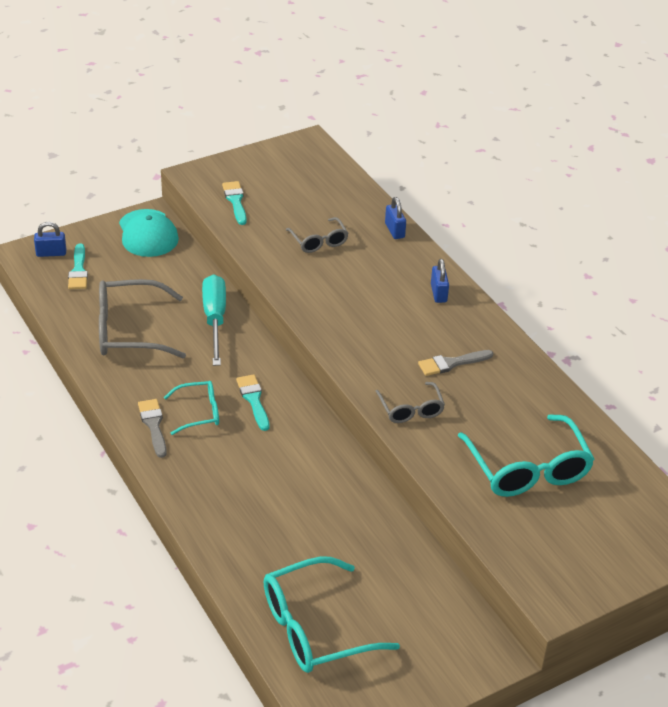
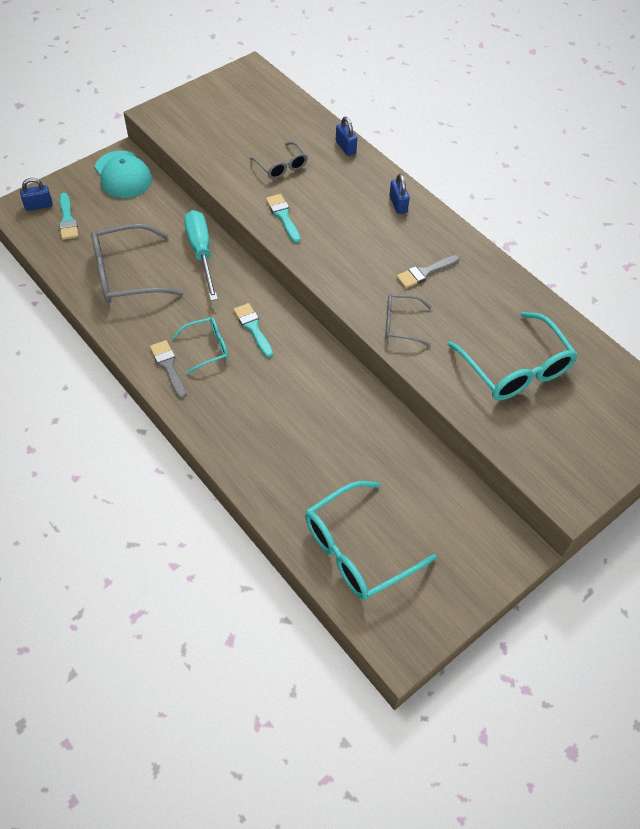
camera: 10 degrees left, 15 degrees up
(235, 201) = (198, 135): turquoise brush -> turquoise brush (283, 216)
(411, 410) = (400, 324): grey glasses -> grey glasses turned 120 degrees clockwise

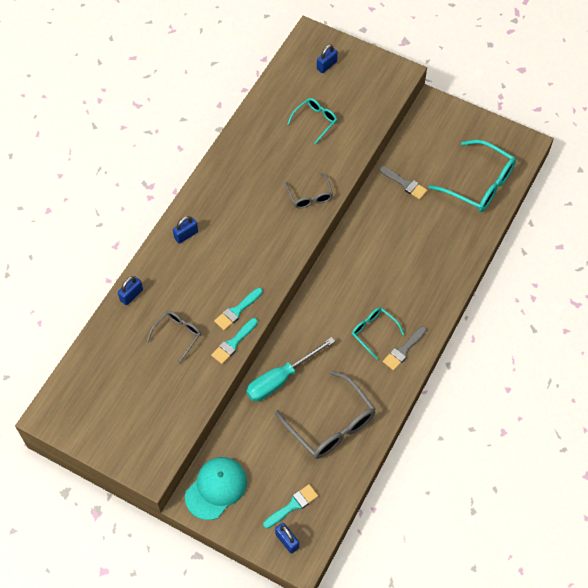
camera: 110 degrees left, 5 degrees up
(253, 328) = (339, 309): turquoise brush -> turquoise brush (233, 343)
(425, 272) = (252, 196): grey brush -> grey brush (405, 184)
(516, 369) = (315, 121): turquoise glasses -> turquoise glasses, size x0.55
(609, 414) = (326, 65): none -> blue padlock

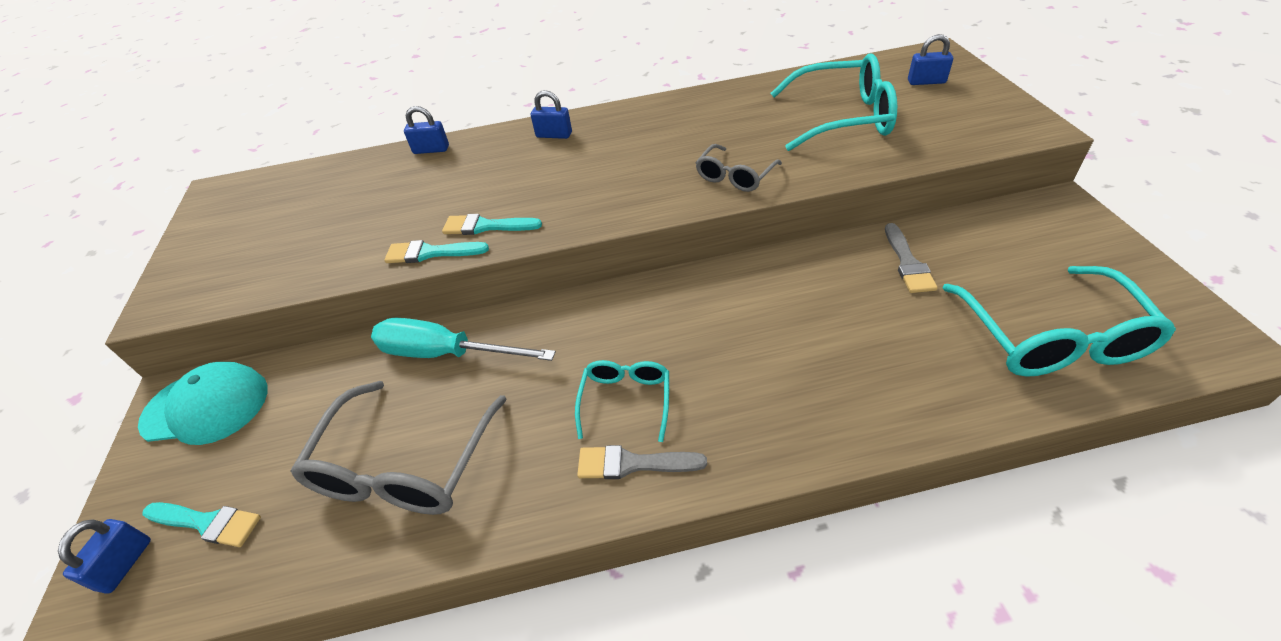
camera: 55 degrees right, 15 degrees down
(177, 335) = (403, 206): grey glasses -> none
(315, 121) = (843, 118): turquoise glasses -> turquoise glasses, size x1.81

